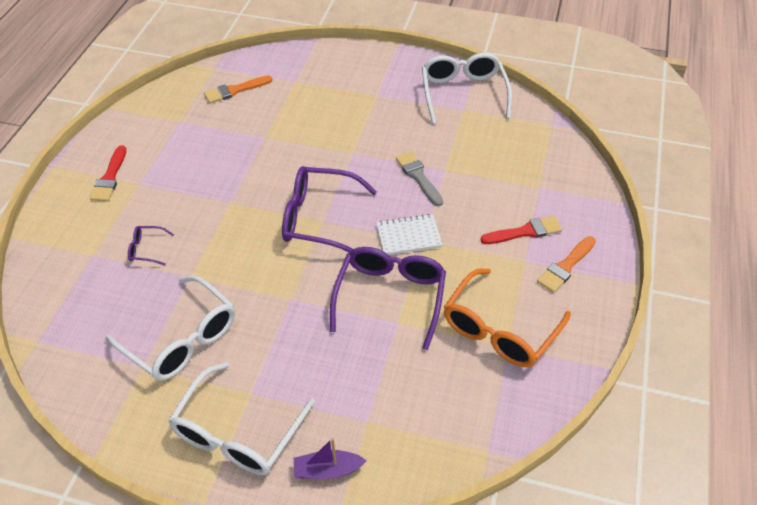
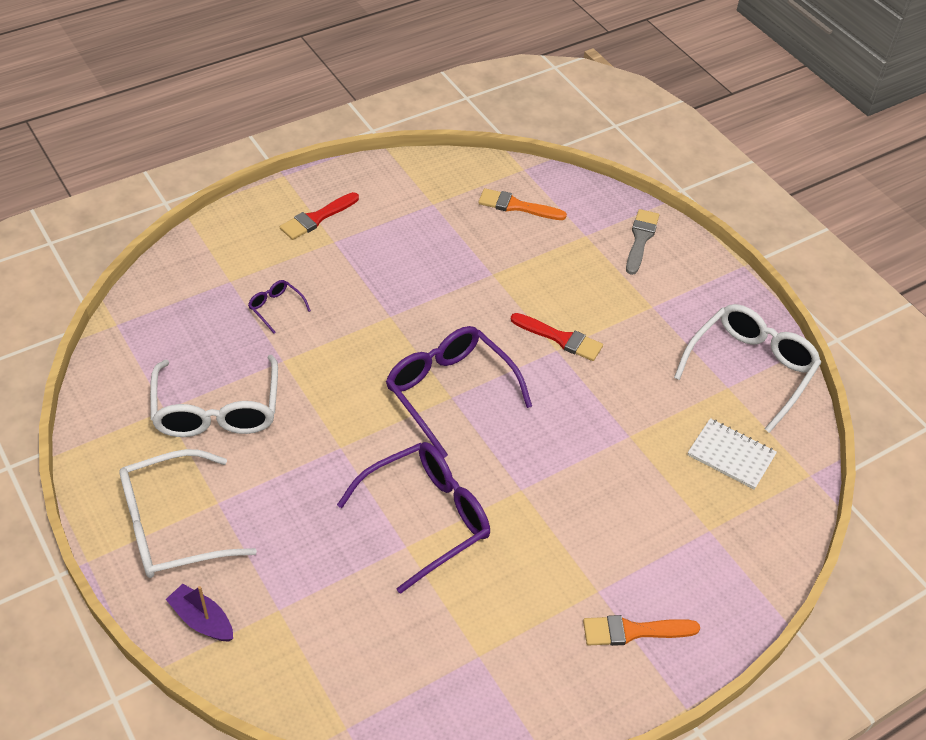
camera: 40 degrees right, 0 degrees up
(408, 236) = (512, 474): white notebook -> white notebook (731, 455)
(418, 177) = (593, 422): grey brush -> grey brush (640, 239)
(500, 329) = (491, 633): orange glasses -> none
(525, 232) = (635, 563): red brush -> red brush (560, 338)

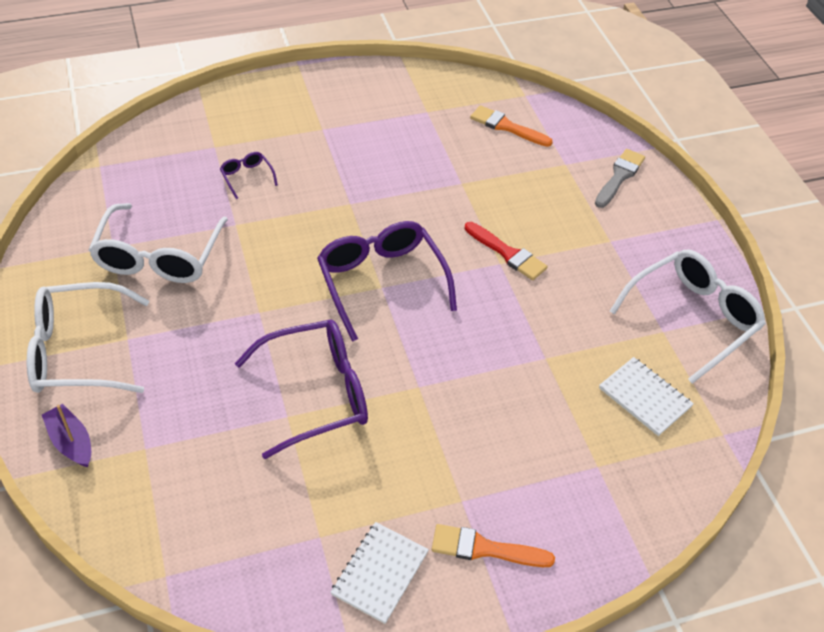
camera: 15 degrees right, 0 degrees up
(317, 218) = (314, 106): red brush -> none
(546, 677) = (380, 573): none -> white notebook

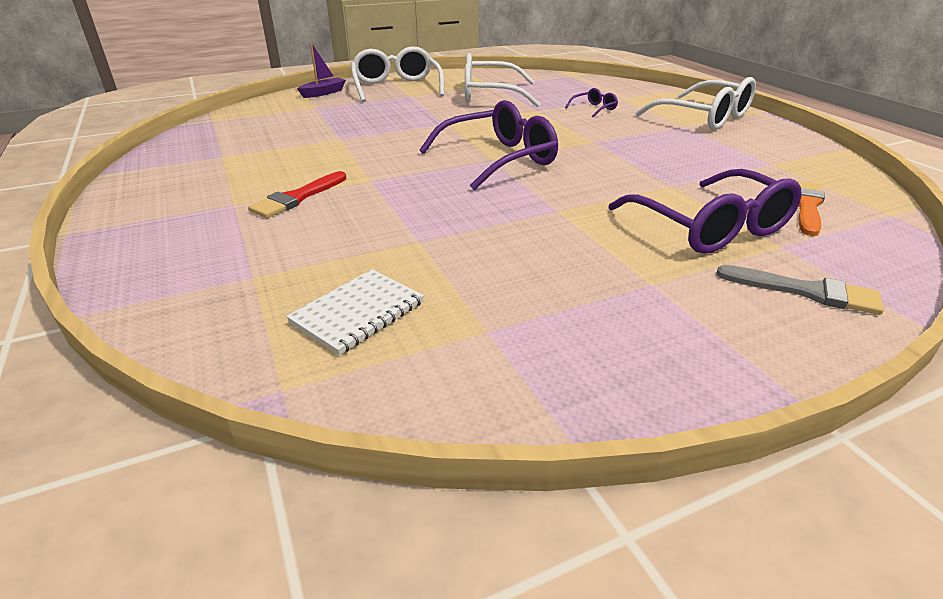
camera: 85 degrees right, 15 degrees down
(316, 394) = (362, 145): purple glasses -> purple glasses (709, 227)
(380, 573) = (175, 177): white notebook -> none
(484, 548) = (174, 217): orange brush -> none
(507, 253) = (576, 214): red brush -> red brush (297, 198)
(692, 319) = (524, 362): white glasses -> white glasses (703, 117)

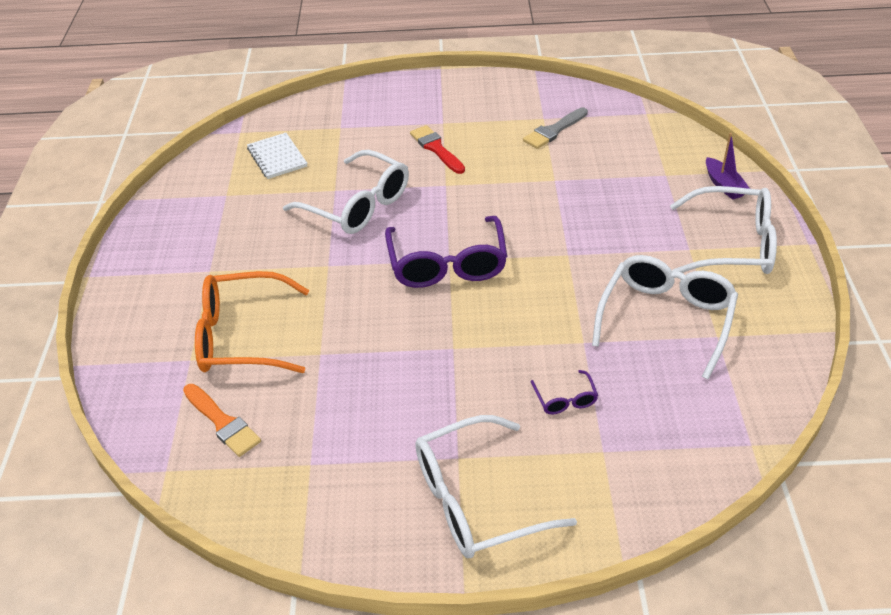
camera: 115 degrees right, 10 degrees up
(439, 219) = (357, 205): none -> white glasses
(709, 227) = (243, 336): purple glasses -> orange glasses
(806, 291) = (144, 335): grey brush -> grey brush (554, 130)

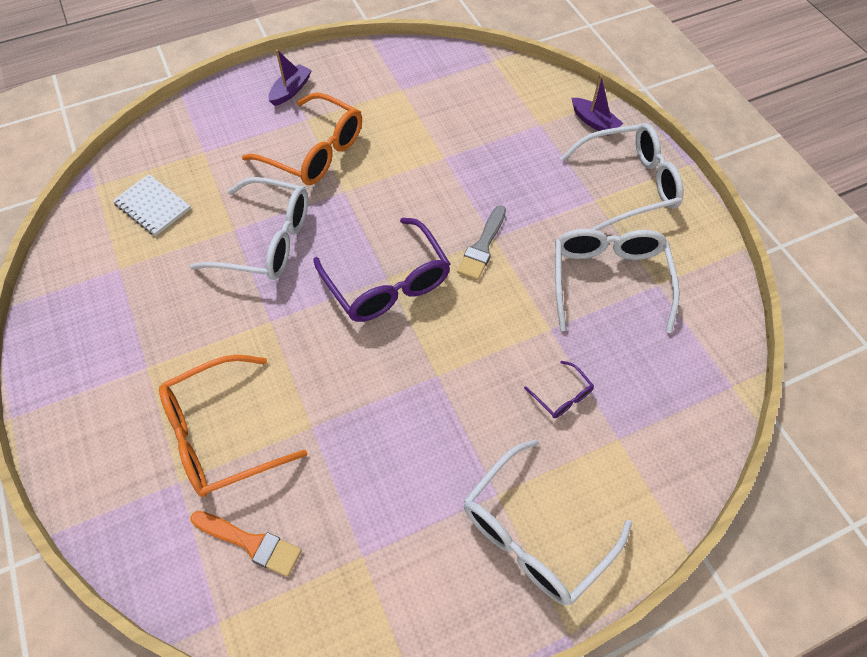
camera: 25 degrees left, 15 degrees up
(436, 148) = (314, 151): red brush -> orange glasses
(440, 98) = (291, 90): none -> purple boat
(554, 130) = (418, 101): grey brush -> grey brush (482, 246)

